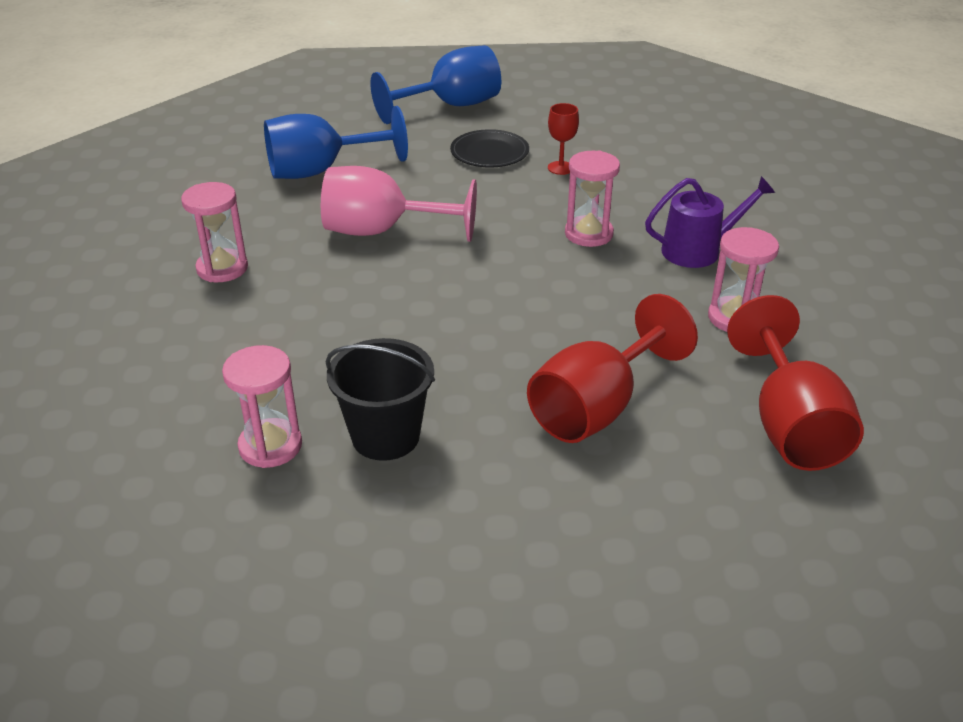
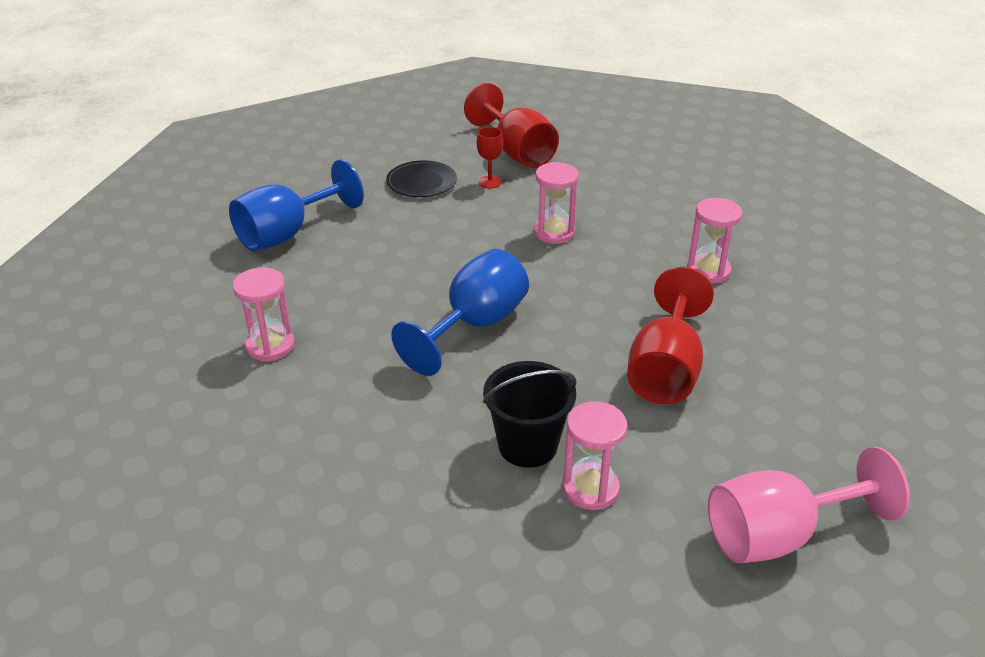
camera: 25 degrees left, 0 degrees up
(270, 446) = (441, 485): pink hourglass -> pink hourglass (590, 488)
(382, 231) = (386, 274): pink goblet -> pink goblet (778, 535)
(451, 106) = (356, 148): blue goblet -> blue goblet (474, 325)
(698, 250) = (644, 224): purple watering can -> none
(790, 425) = (802, 341): red goblet -> red goblet (517, 152)

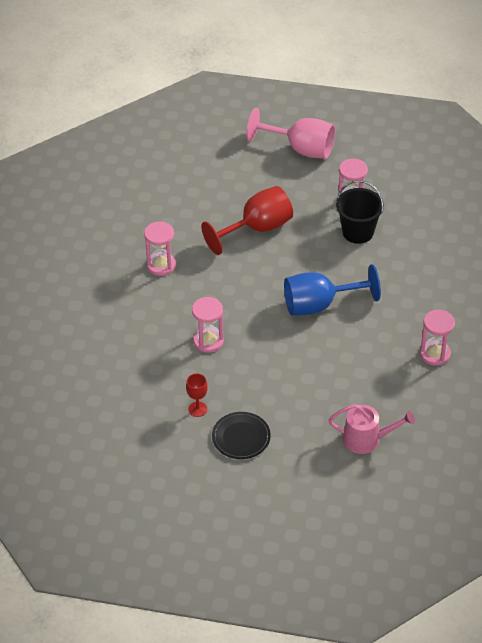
camera: 140 degrees left, 10 degrees up
(287, 233) = (366, 439): blue goblet -> pink watering can
(517, 152) = (146, 429): red goblet -> none

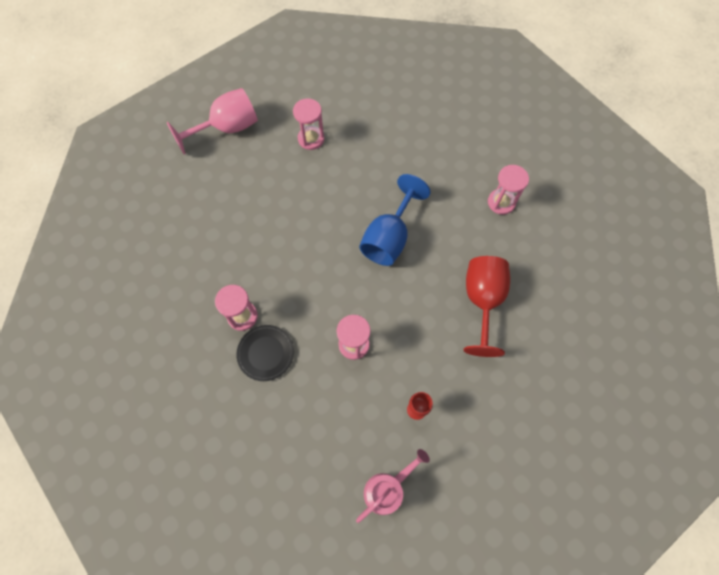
camera: 50 degrees left, 20 degrees up
(241, 437) = (472, 399): black plate -> black plate (266, 353)
(257, 229) = (274, 219): red goblet -> red goblet (482, 301)
(358, 232) = (343, 158): black bucket -> none
(366, 439) = (545, 310): pink watering can -> pink watering can (387, 489)

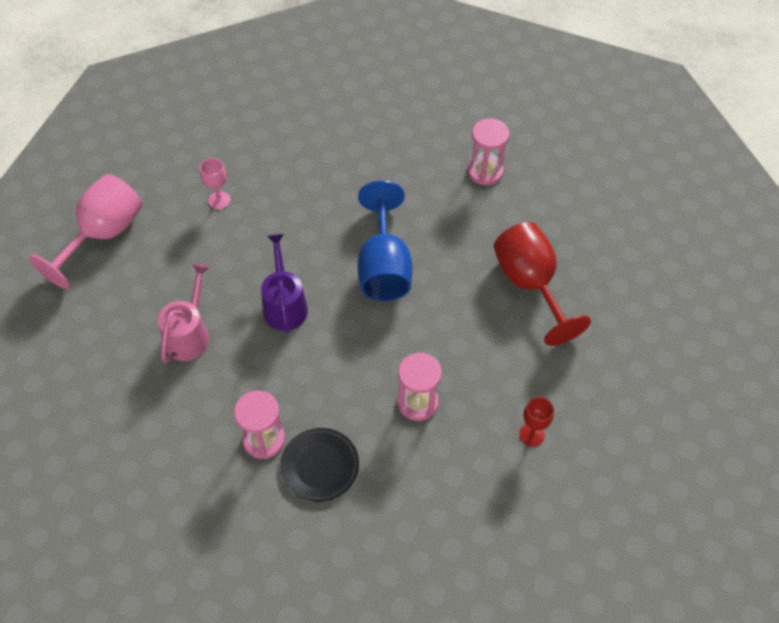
camera: 30 degrees left, 10 degrees down
(309, 232) = (284, 305): none -> purple watering can
(311, 139) = (219, 200): pink hourglass -> pink goblet
(387, 489) = (553, 535): pink watering can -> pink watering can (189, 335)

